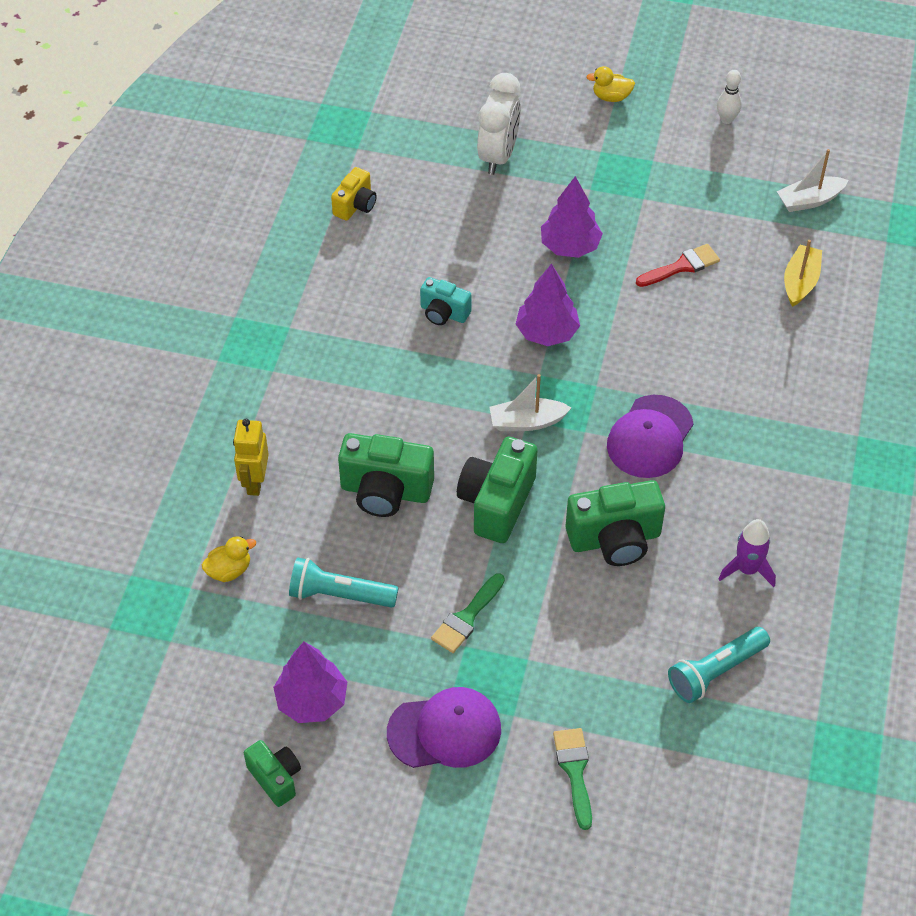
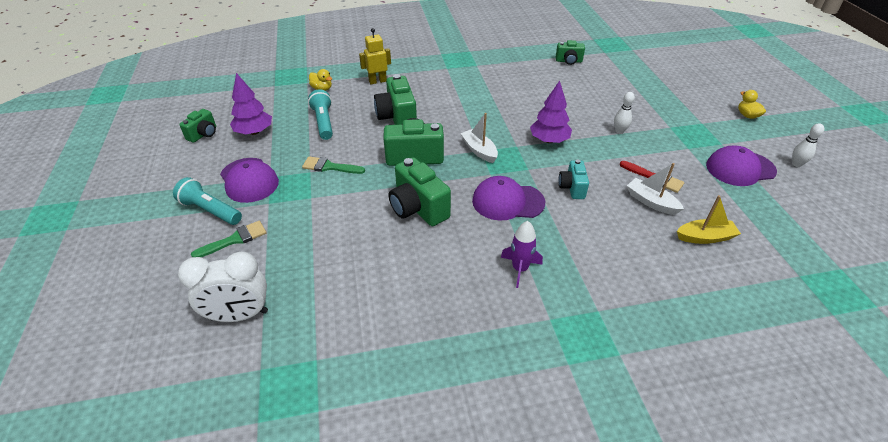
camera: 65 degrees right, 10 degrees down
(355, 205) = (568, 61): yellow camera -> green camera
(443, 313) = (528, 103): turquoise camera -> turquoise camera (572, 188)
(498, 156) = (652, 91): white clock -> white clock (239, 315)
(570, 246) = (619, 131): purple tree -> white bowling pin
(707, 175) = (740, 168): none -> purple cap
(716, 671) = (337, 286): turquoise flashlight -> turquoise flashlight (210, 210)
(747, 569) = (432, 279): purple rocket -> purple rocket (520, 269)
(809, 200) = (782, 222): white boat -> white boat (651, 202)

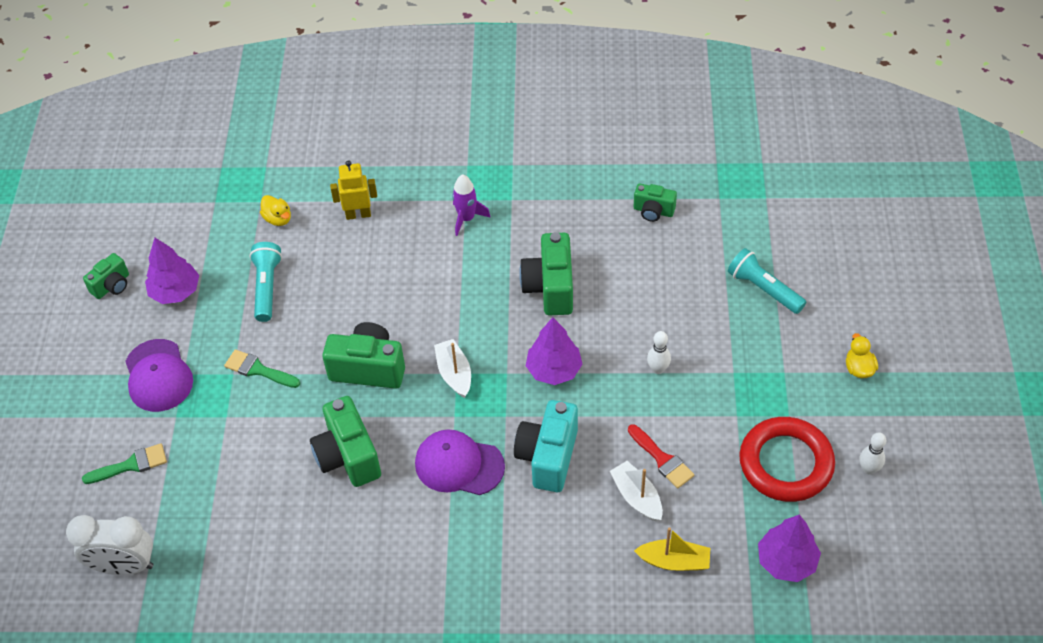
camera: 15 degrees right, 10 degrees up
(210, 210) = (108, 417): turquoise flashlight -> turquoise flashlight (763, 289)
(397, 118) = (365, 294): green camera -> green camera (550, 287)
(520, 269) = (435, 564): purple rocket -> purple rocket (466, 218)
(572, 188) = (548, 457): turquoise camera -> turquoise camera, size x1.71
(740, 168) = (786, 463): purple cap -> red ring
(785, 224) = (786, 561): none -> purple tree

